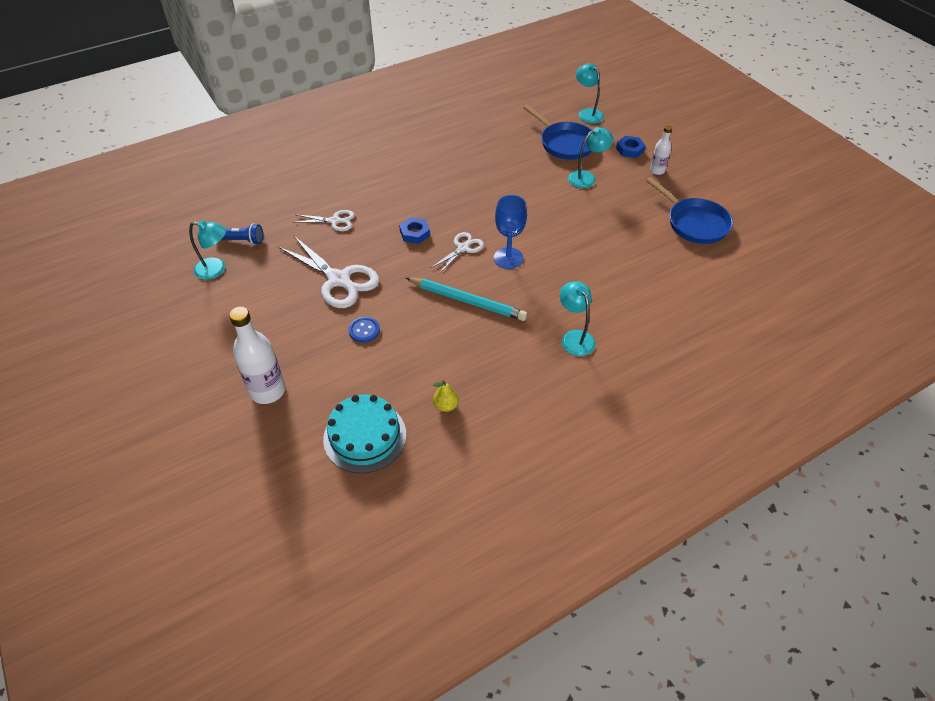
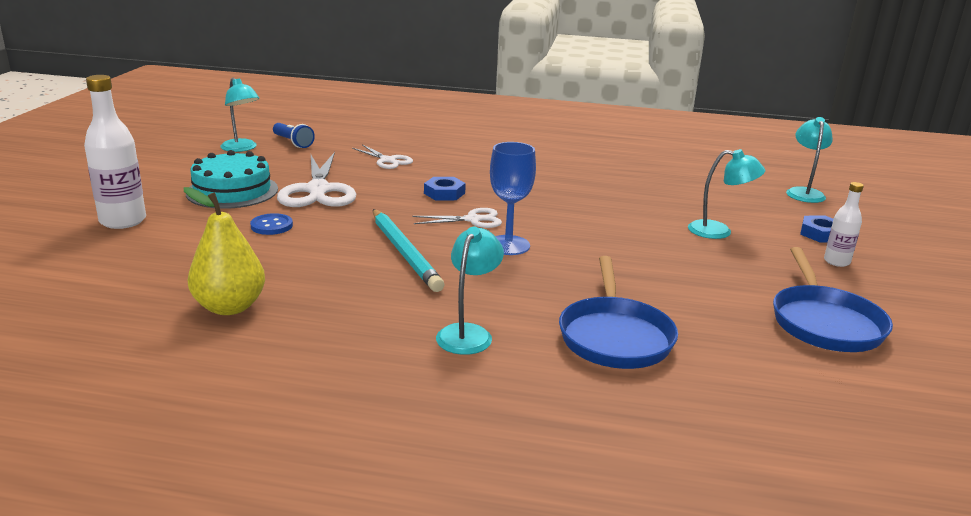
camera: 40 degrees right, 25 degrees down
(365, 436) = (121, 286): turquoise cake -> turquoise cake (232, 191)
(446, 405) = (230, 307): yellow pear -> yellow pear, size x1.93
(564, 143) = (733, 201): blue pan -> blue pan (614, 336)

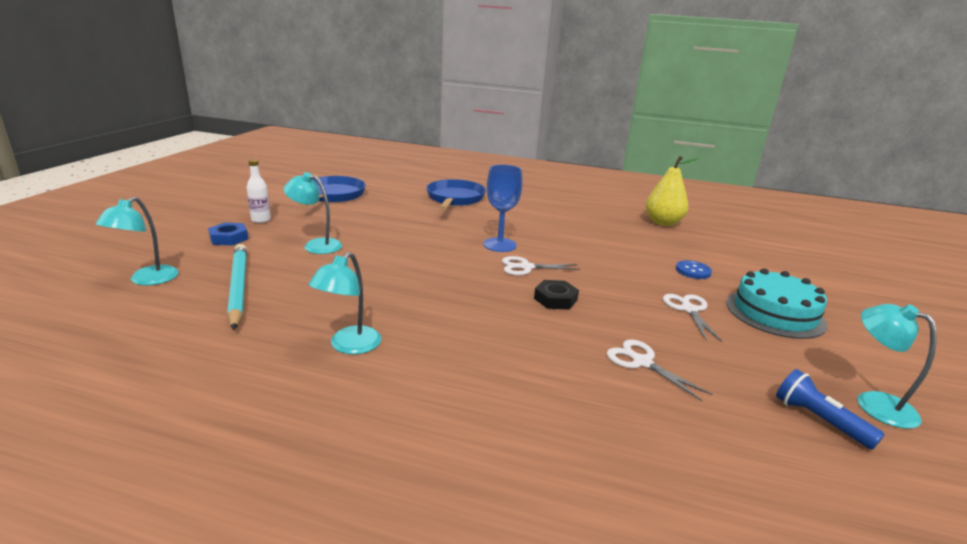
camera: 175 degrees left, 0 degrees up
(123, 221) = (818, 282): white bottle -> none
(318, 190) = (689, 309): white scissors -> white scissors, size x0.55
(404, 252) = (576, 244): turquoise pencil -> turquoise pencil (238, 287)
(444, 193) = (555, 299): blue nut -> black nut
(468, 333) = (530, 205): turquoise lamp -> turquoise lamp (349, 346)

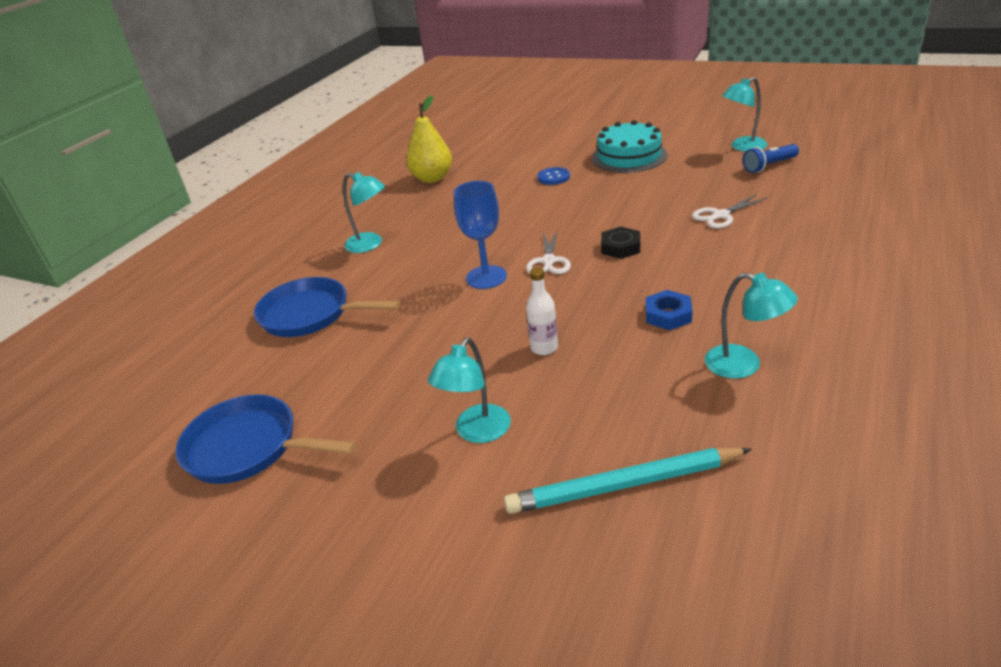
camera: 75 degrees left, 10 degrees up
(147, 280) = (611, 605): turquoise lamp -> turquoise lamp (370, 244)
(229, 238) = (438, 545): blue nut -> blue nut (668, 315)
(261, 220) = (355, 522): white bottle -> white bottle (544, 348)
(689, 309) = (630, 188): white scissors -> none

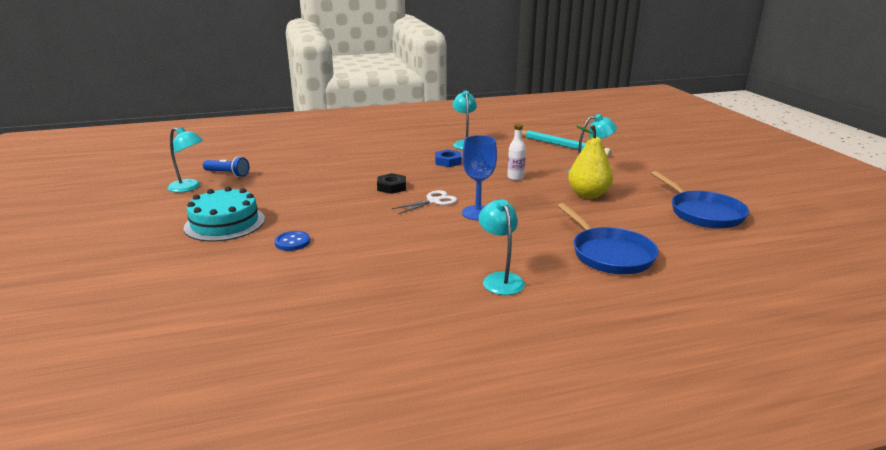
camera: 135 degrees left, 10 degrees down
(432, 178) = (337, 311): yellow pear -> yellow pear (588, 195)
(721, 215) = (321, 172): white scissors -> none

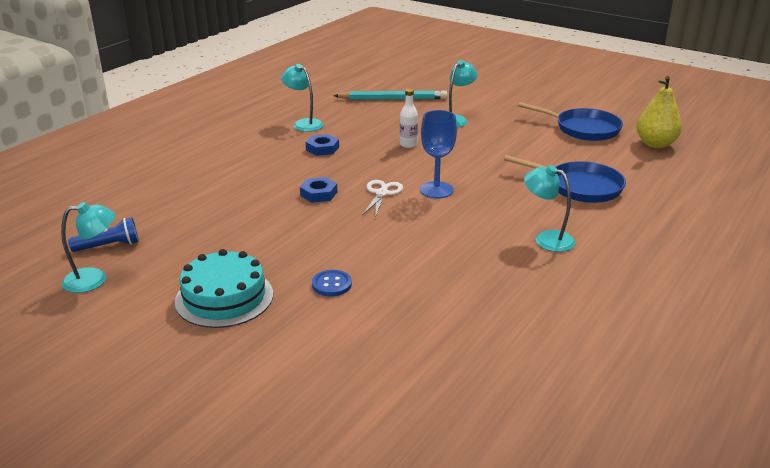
camera: 40 degrees left, 5 degrees up
(391, 187) = (319, 194): black nut -> blue nut
(588, 195) = (488, 141): yellow pear -> yellow pear (655, 144)

